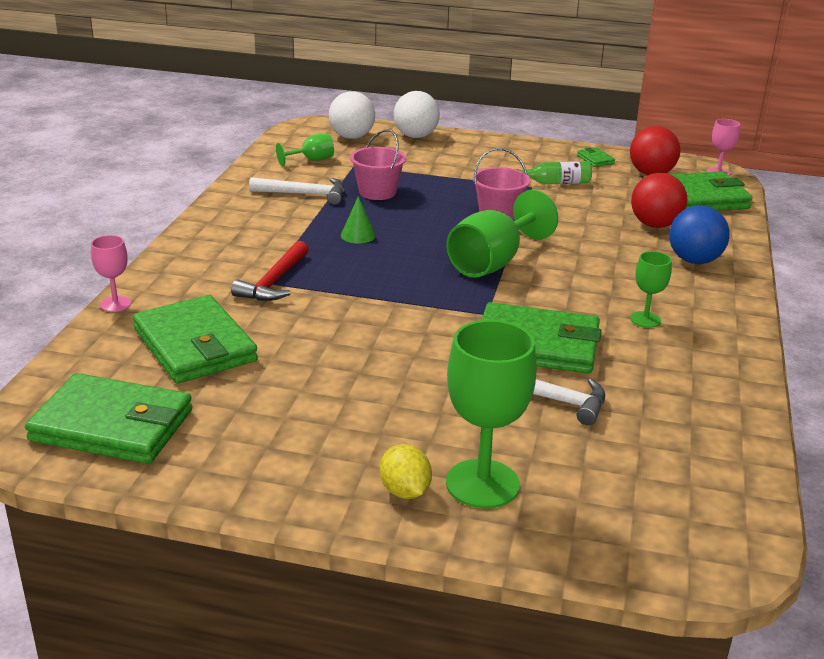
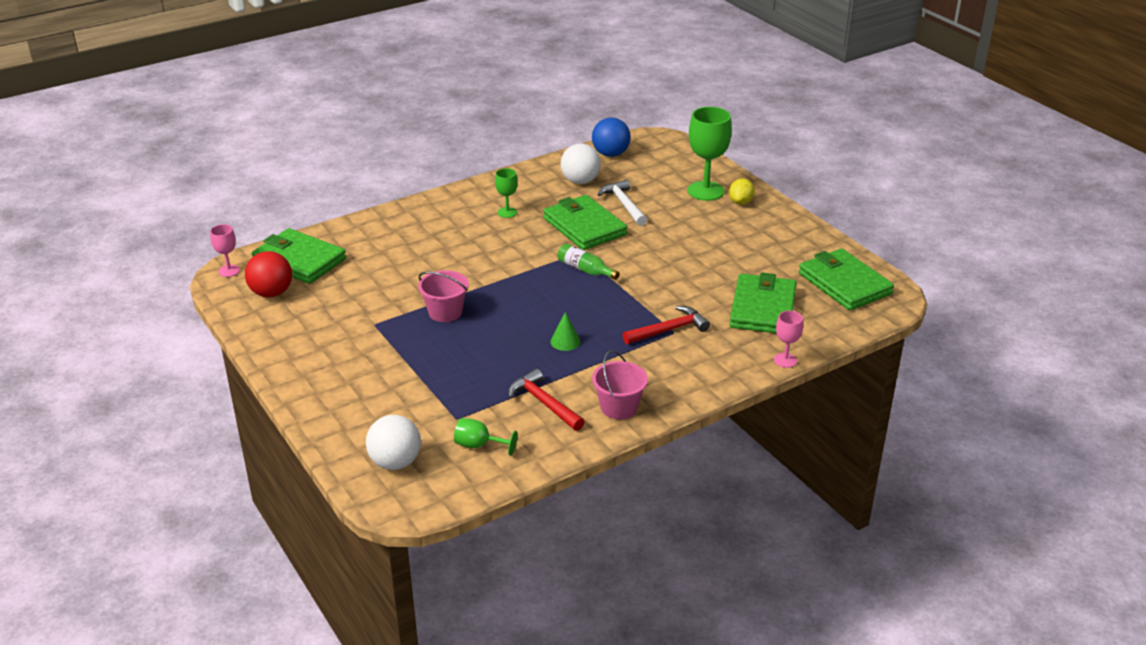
camera: 135 degrees left, 5 degrees up
(304, 194) = (544, 403): white hammer -> red hammer
(377, 192) = (488, 376): pink bucket -> pink bucket (619, 407)
(415, 136) = (342, 432): white ball -> white ball (580, 181)
(492, 263) = (519, 279): green goblet -> none
(556, 183) = (351, 319): green bottle -> green bottle (585, 270)
(595, 159) = (272, 326): green wallet -> none
(655, 225) = (371, 256): red ball -> none
(694, 260) = (407, 226): blue ball -> blue ball (610, 154)

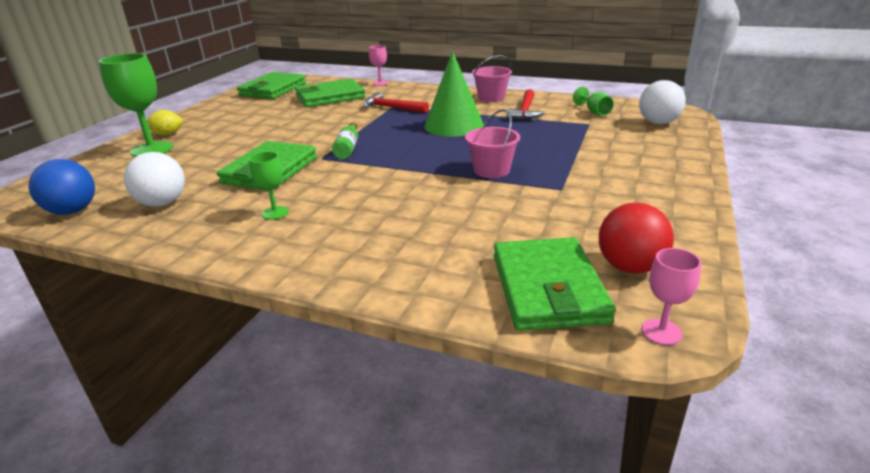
camera: 125 degrees left, 5 degrees down
(565, 341) = (454, 125): green cone -> green cone, size x2.31
(624, 204) = (206, 169): white hammer -> none

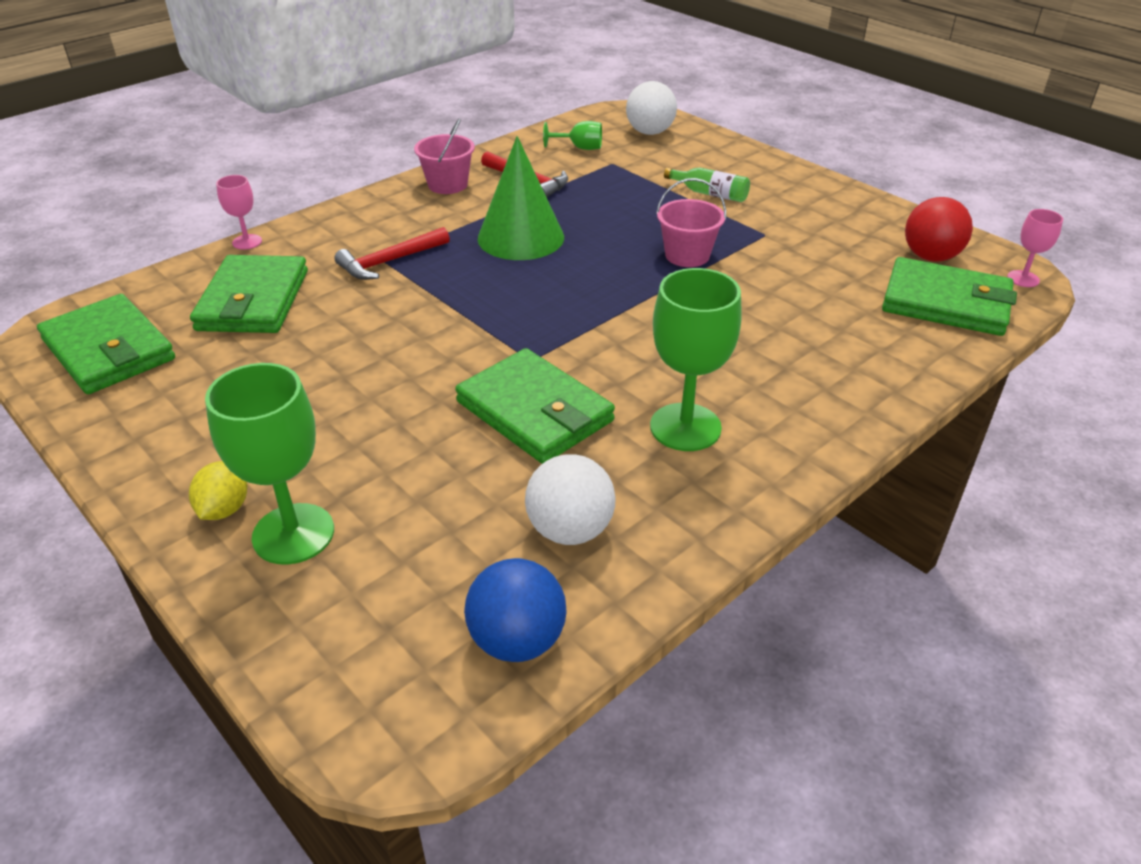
camera: 65 degrees left, 10 degrees up
(275, 213) = (685, 427): green goblet -> green goblet, size x1.92
(348, 148) = (516, 331): green bottle -> green bottle (710, 193)

